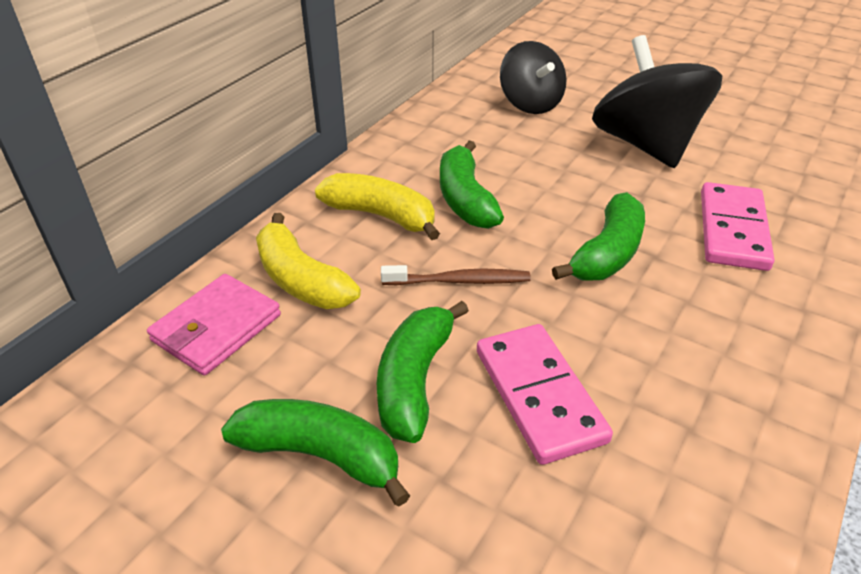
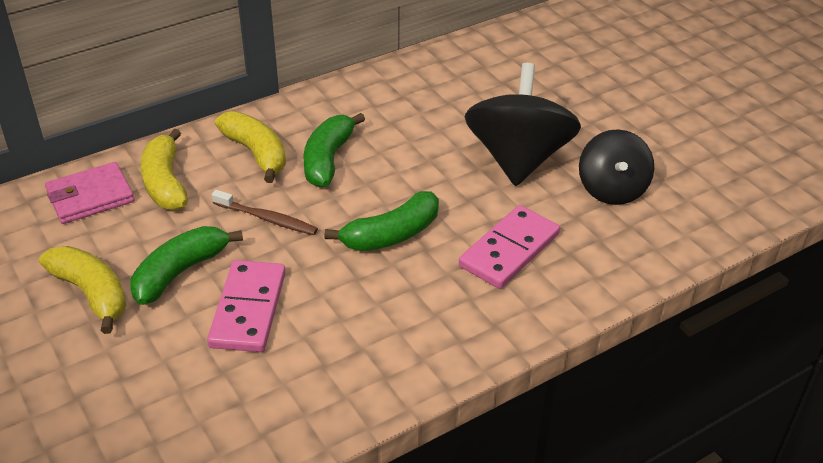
camera: 25 degrees right, 0 degrees up
(321, 455) = (92, 293): green banana -> yellow banana
(530, 104) = (459, 93): black spinning top -> black spinning top (612, 189)

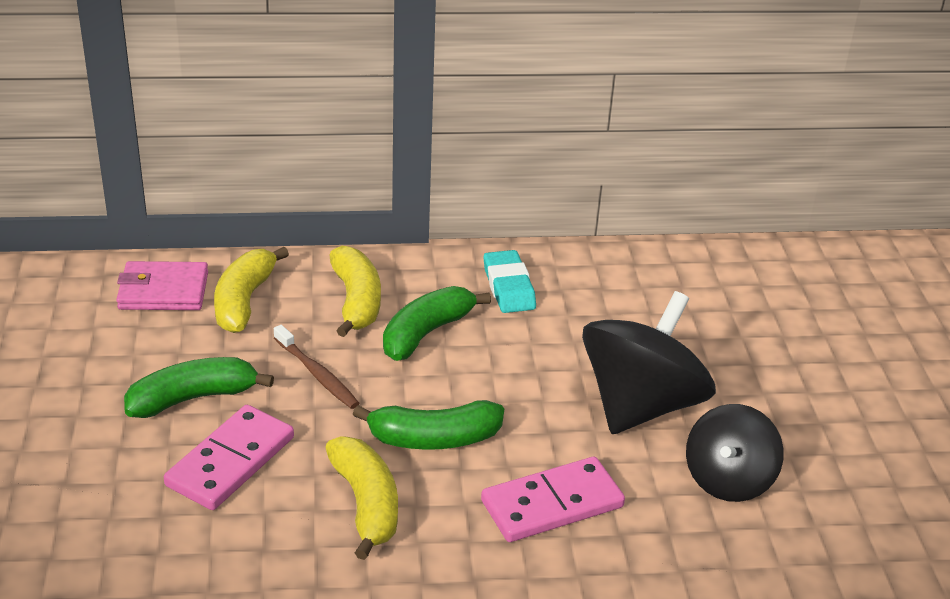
camera: 25 degrees right, 5 degrees down
(92, 293) = (96, 388): yellow banana -> yellow banana (366, 504)
(364, 106) = (509, 287): none -> turquoise eraser

